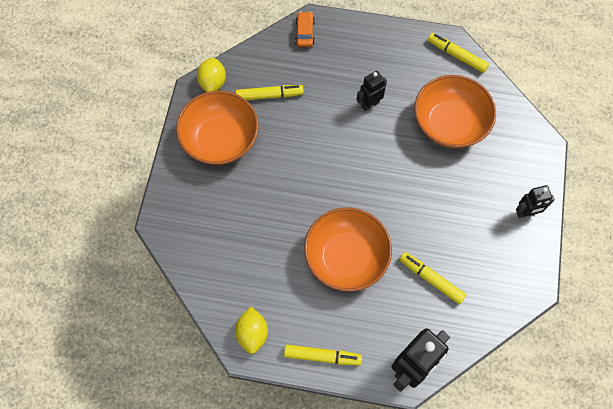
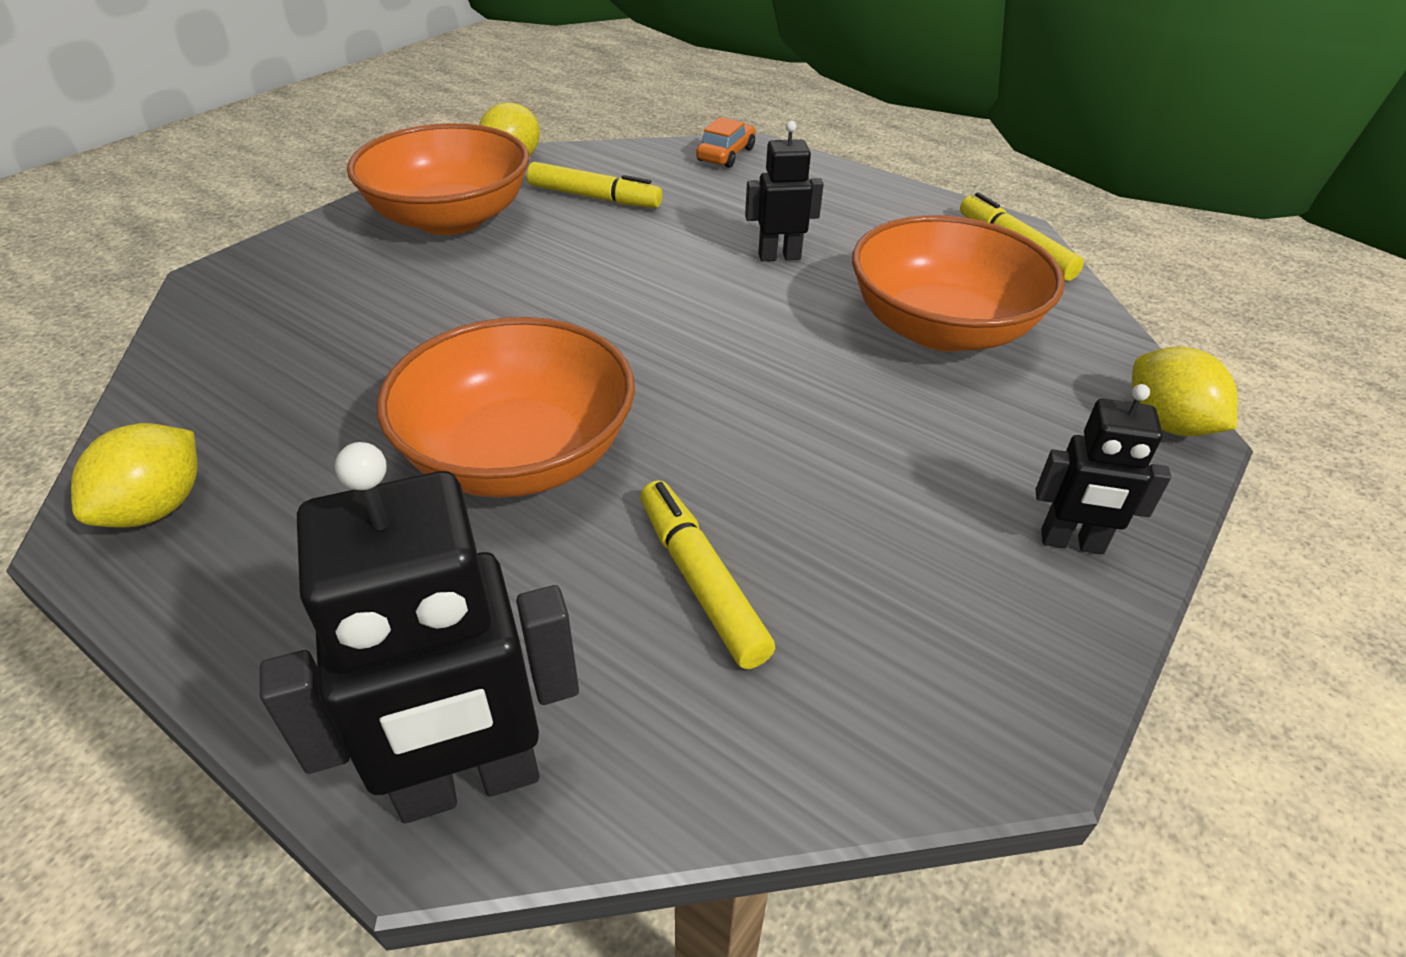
camera: 25 degrees right, 25 degrees down
(322, 356) = (257, 630): yellow marker -> none
(539, 143) = (1166, 424): none -> yellow lemon

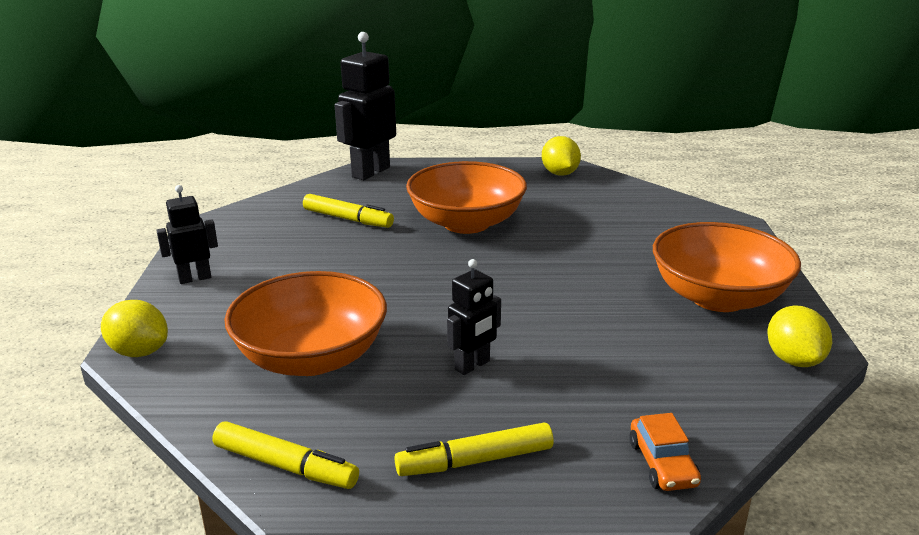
camera: 145 degrees right, 15 degrees down
(594, 197) = (672, 355): yellow marker -> yellow marker (475, 461)

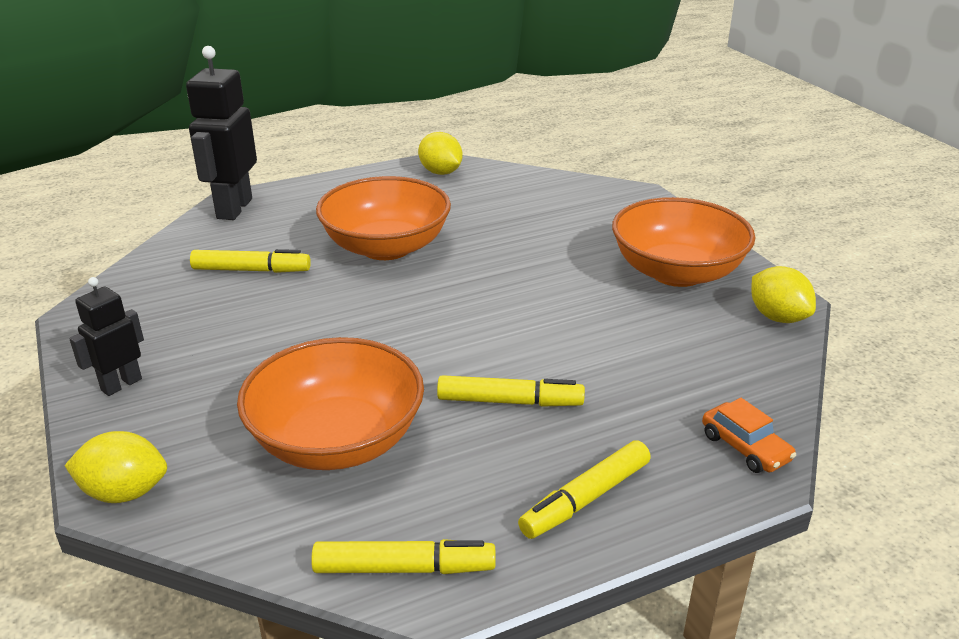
camera: 25 degrees left, 5 degrees up
(472, 365) = (510, 401): black robot -> yellow marker

